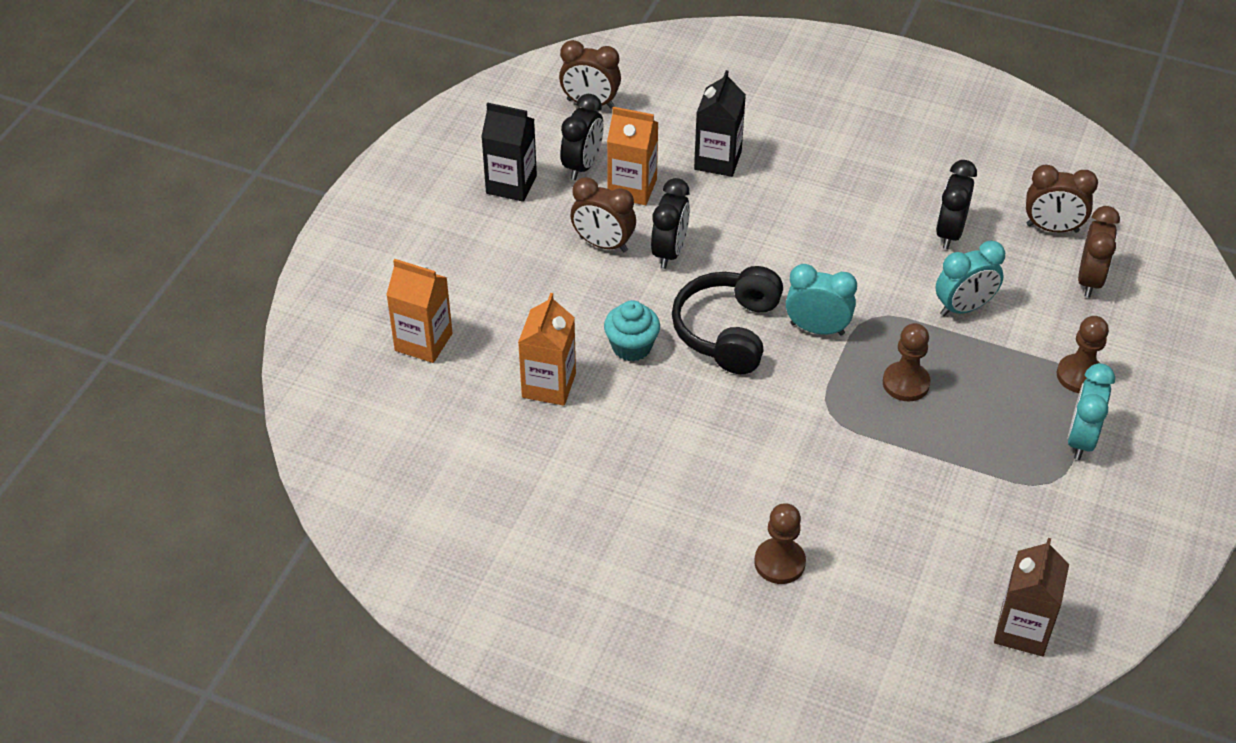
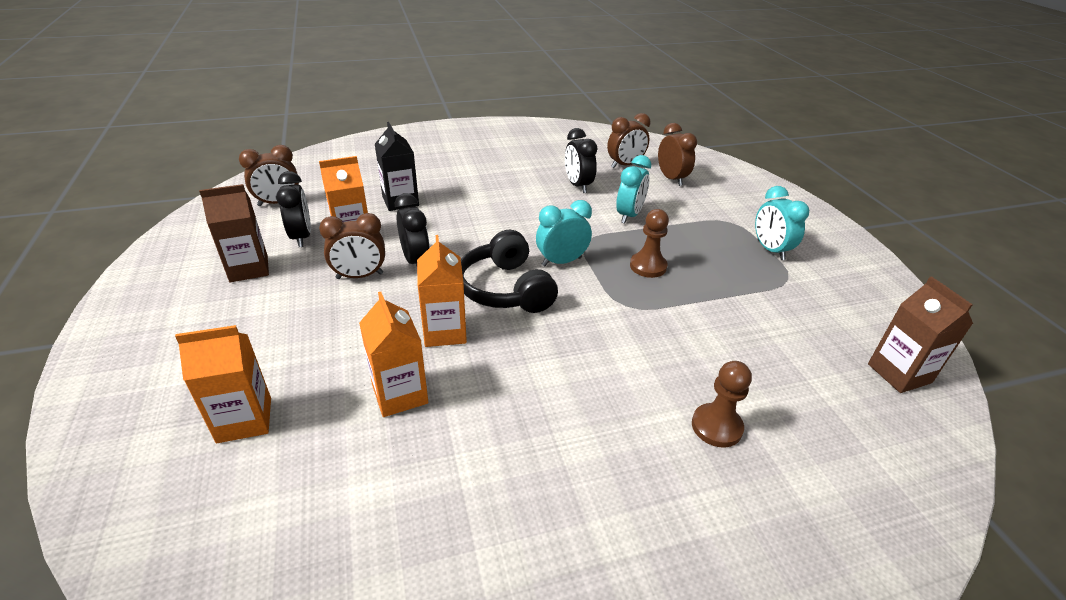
camera: 40 degrees left, 10 degrees down
(511, 184) = (249, 269): black carton -> brown carton
(631, 347) = (444, 331): turquoise cupcake -> orange carton
(1080, 375) = (726, 221): brown pawn -> none

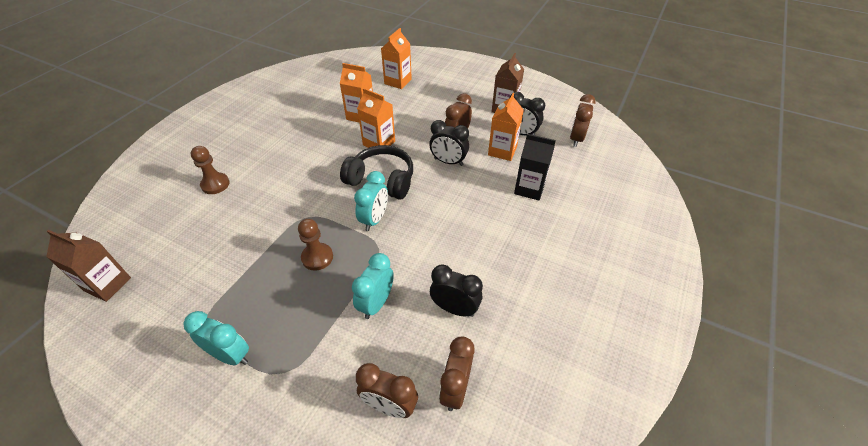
camera: 135 degrees right, 10 degrees up
(629, 215) = (376, 303): turquoise clock -> turquoise clock turned 45 degrees clockwise

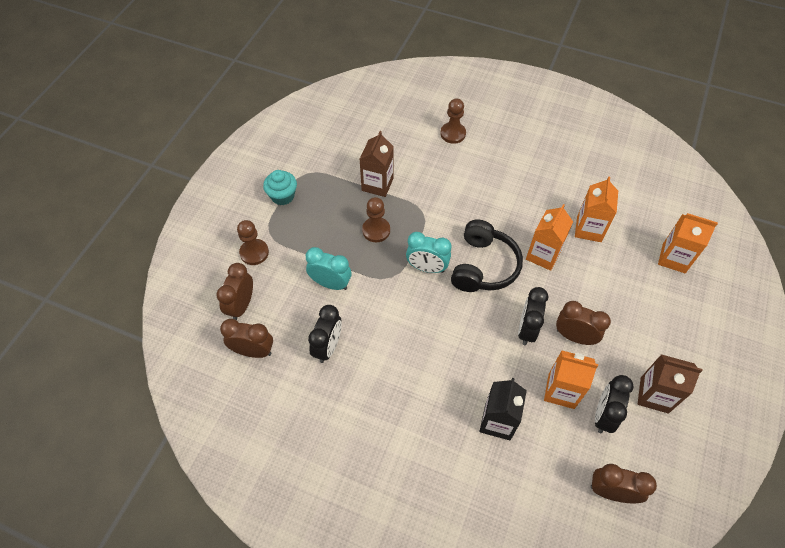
camera: 85 degrees right, 10 degrees up
(108, 284) = (339, 105): brown carton -> brown carton (377, 184)
(230, 355) = (282, 196): turquoise clock -> turquoise cupcake
(311, 391) = (254, 253): none -> brown pawn

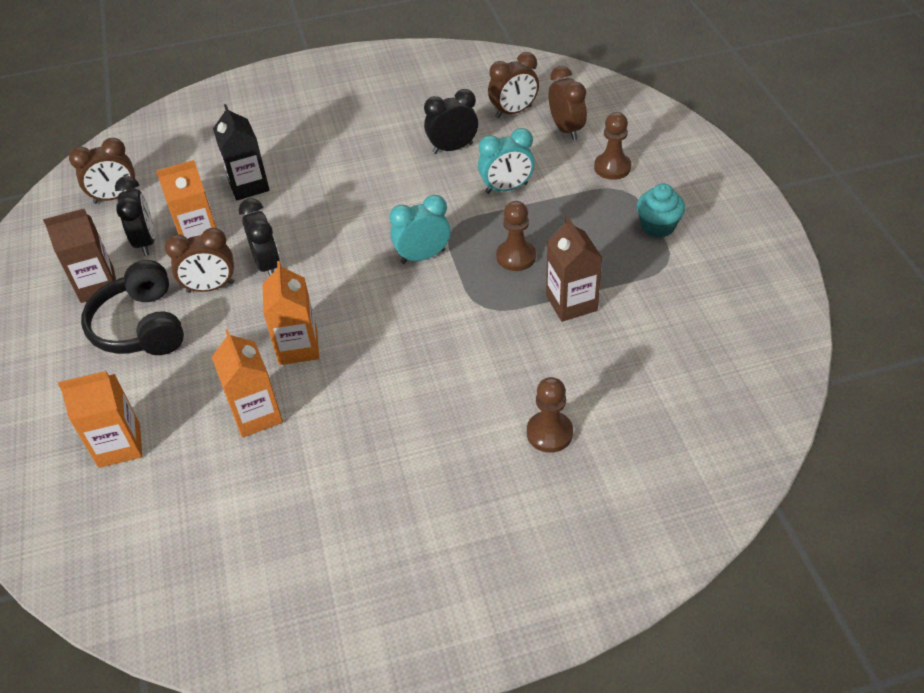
camera: 145 degrees right, 10 degrees down
(328, 347) = (452, 148): black clock -> black clock turned 90 degrees clockwise
(483, 266) = (361, 294): black headphones -> black headphones (142, 326)

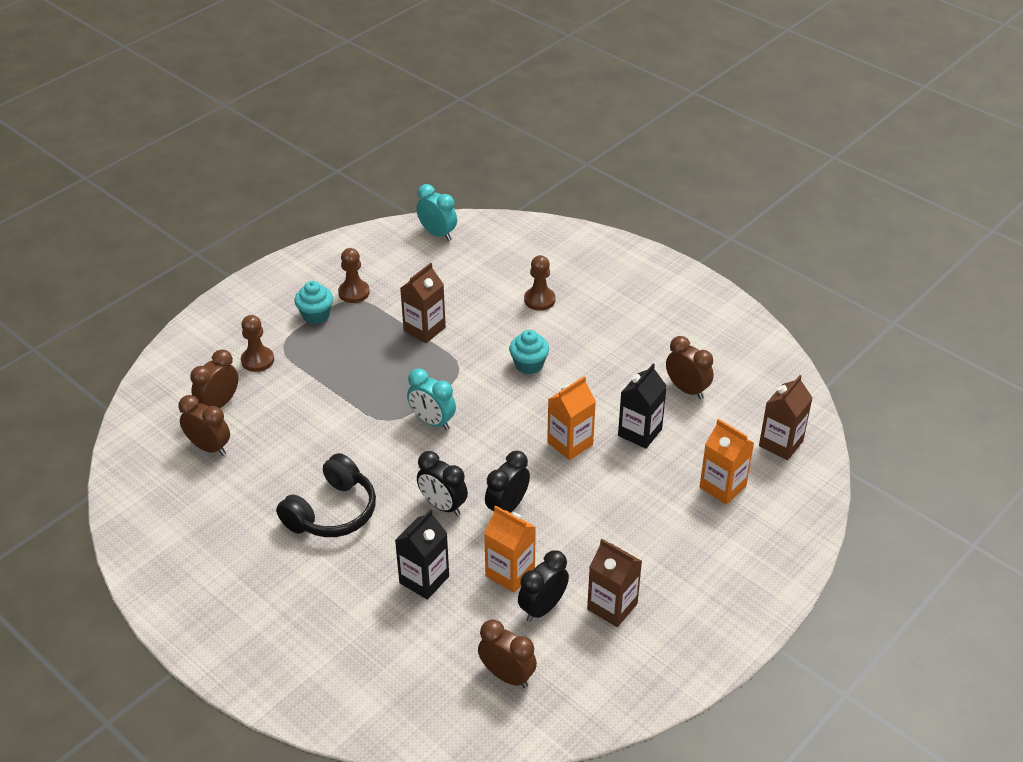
camera: 125 degrees left, 5 degrees down
(112, 544) = (781, 443): none -> brown carton
(142, 326) = (625, 545): black headphones -> black headphones (332, 512)
(210, 287) = (556, 528): brown clock -> brown clock (687, 389)
(256, 415) = (640, 432): orange carton -> black carton
(442, 368) = (529, 364): none -> turquoise cupcake
(452, 148) = (286, 464): black clock -> black clock (443, 506)
(506, 188) = (321, 409): turquoise clock -> turquoise clock (437, 234)
(516, 257) = (397, 372): brown pawn -> brown pawn (354, 292)

